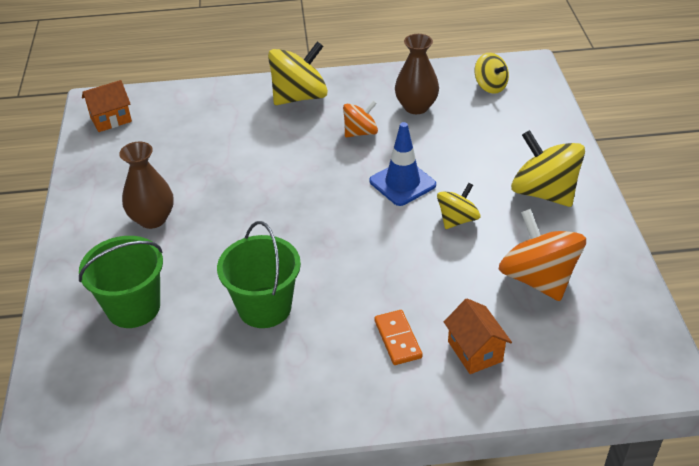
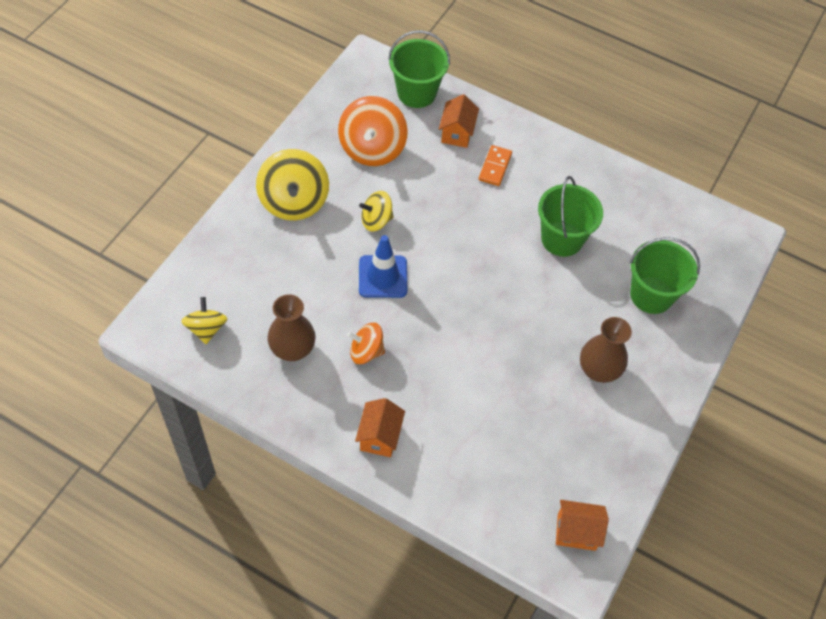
camera: 150 degrees left, 15 degrees up
(299, 97) = (379, 436): yellow spinning top -> orange house
(568, 370) = (416, 93): none -> green bucket

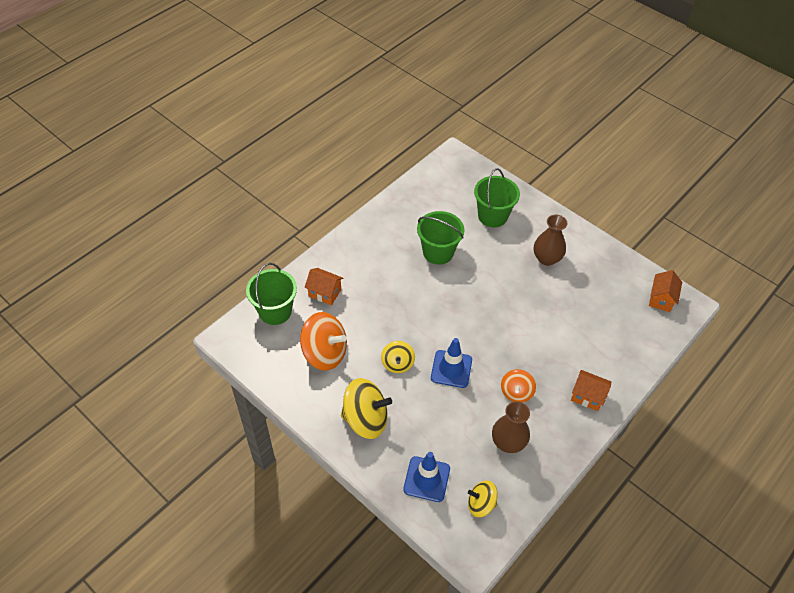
camera: 75 degrees left, 5 degrees down
(229, 271) = (426, 479): none -> blue traffic cone
(495, 167) = (364, 276): orange domino -> none

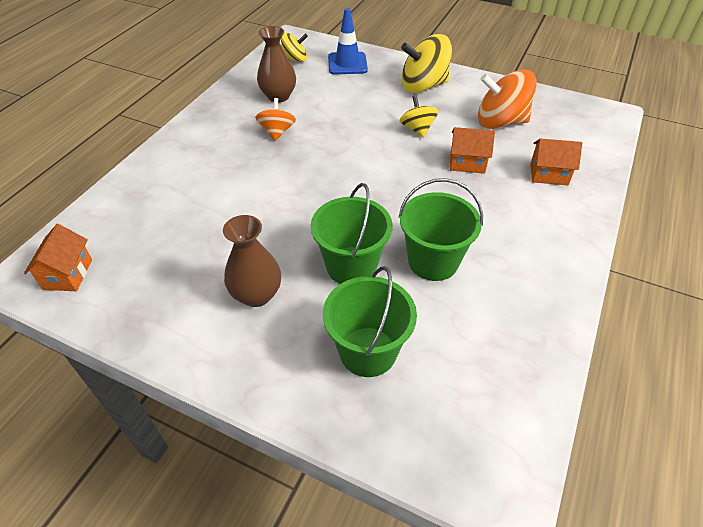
camera: 165 degrees right, 5 degrees down
(275, 311) = (587, 145): green bucket -> green bucket (351, 266)
(451, 369) = (356, 136): blue traffic cone -> none
(587, 396) = (194, 144): orange house -> orange house (467, 163)

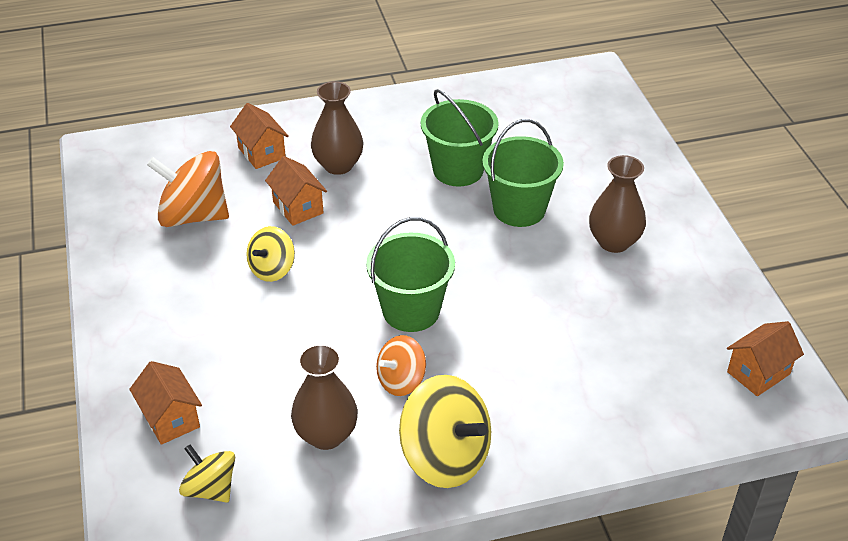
camera: 130 degrees left, 5 degrees down
(347, 64) = (170, 419): blue traffic cone -> orange house
(367, 351) = (581, 160): green bucket -> green bucket (411, 311)
(423, 86) = (166, 311): yellow spinning top -> yellow spinning top (445, 457)
(500, 122) = (193, 216): orange spinning top -> orange spinning top turned 135 degrees clockwise
(500, 202) = (338, 165): none -> brown vase

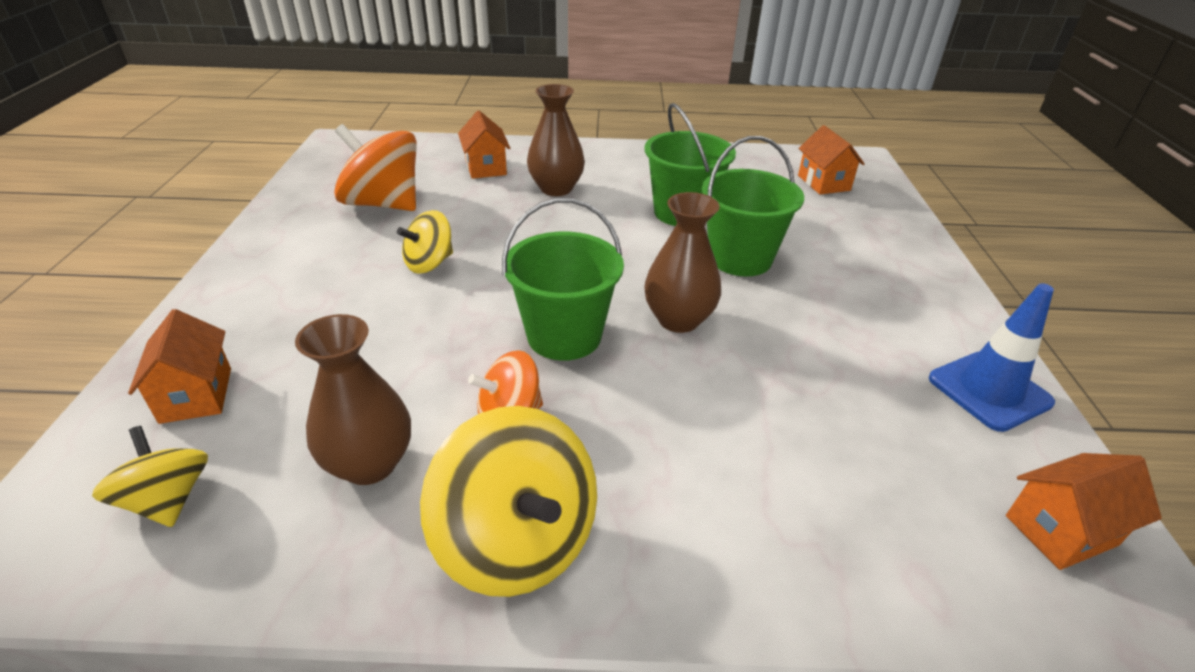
camera: 15 degrees right, 5 degrees down
(298, 207) = (493, 215): orange house -> orange house (823, 183)
(614, 242) = (851, 312): brown vase -> brown vase (678, 319)
(714, 287) = (989, 391): none -> blue traffic cone

